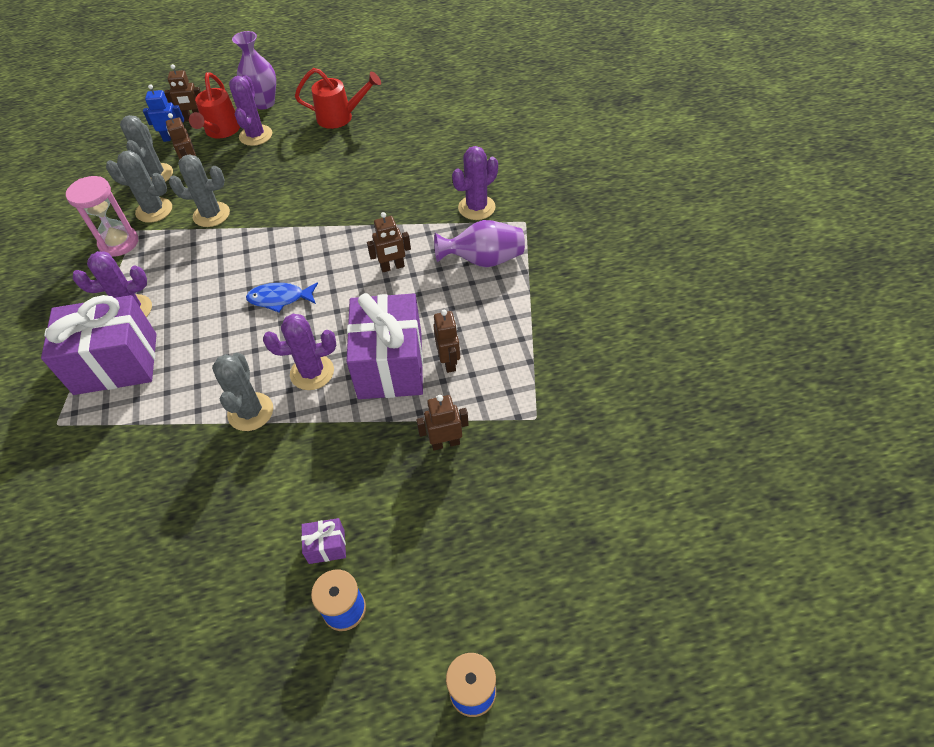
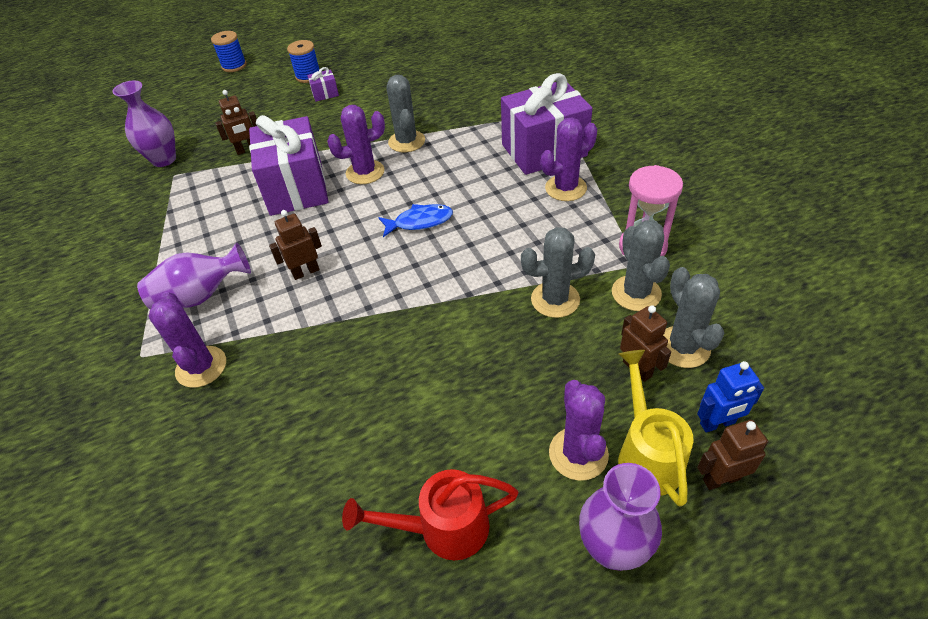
camera: 170 degrees right, 5 degrees down
(154, 210) = (636, 293): grey cactus -> grey cactus turned 75 degrees clockwise
(221, 131) = (647, 455): red watering can -> yellow watering can
(449, 362) = (243, 199): brown robot -> none
(476, 207) = (201, 367): purple cactus -> purple cactus turned 60 degrees counterclockwise
(554, 450) = (164, 159): none -> purple vase

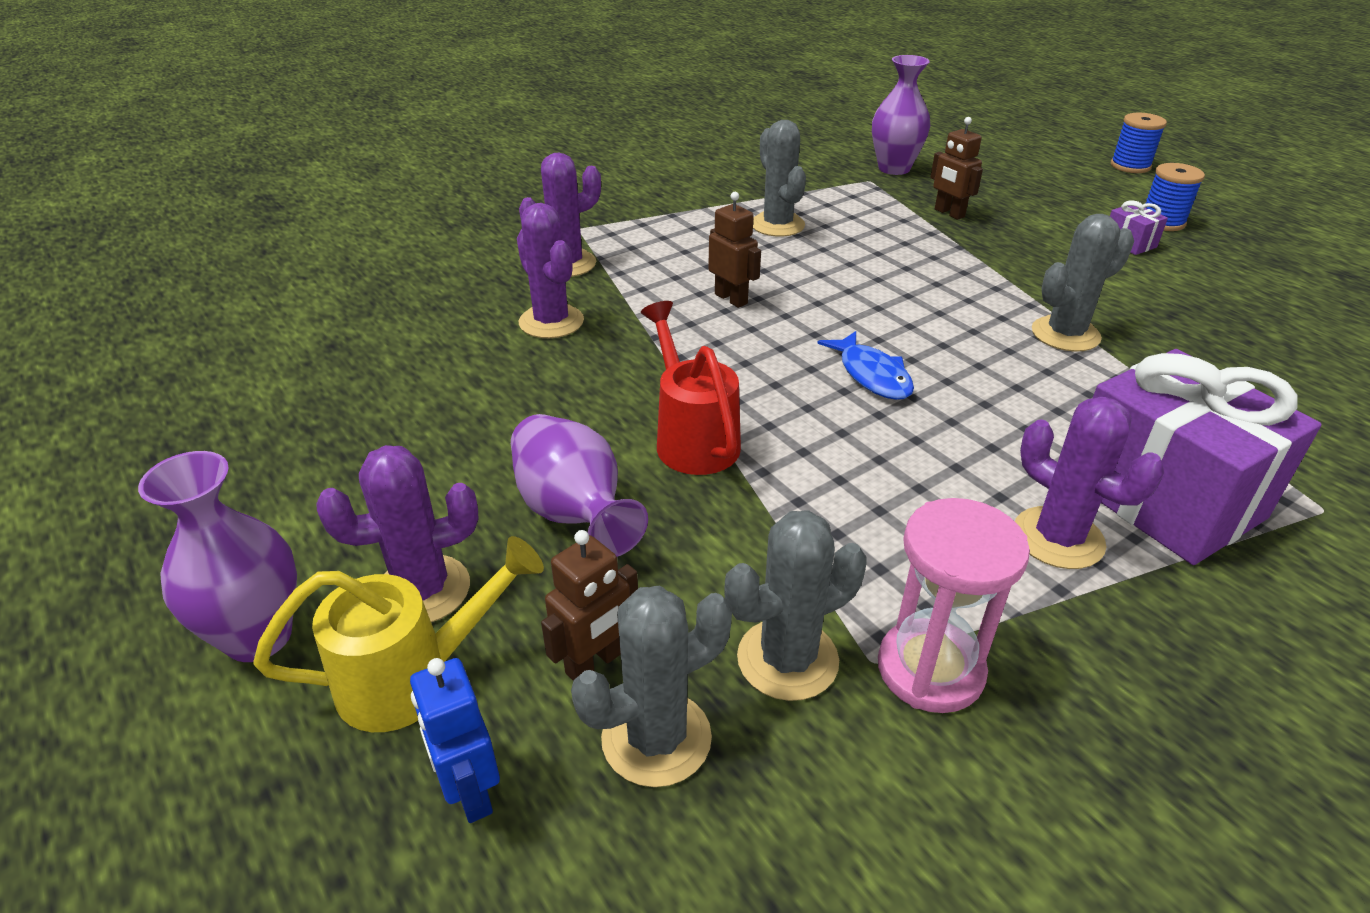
camera: 75 degrees right, 10 degrees down
(200, 296) = (671, 241): purple vase -> purple vase (573, 512)
(296, 188) = (891, 262): purple gift -> none
(365, 172) = (960, 309): purple cactus -> purple cactus (551, 322)
(444, 528) = (328, 469): red watering can -> red watering can (693, 439)
(555, 299) = (741, 543): grey cactus -> grey cactus (777, 225)
(721, 479) = (350, 790): brown robot -> none

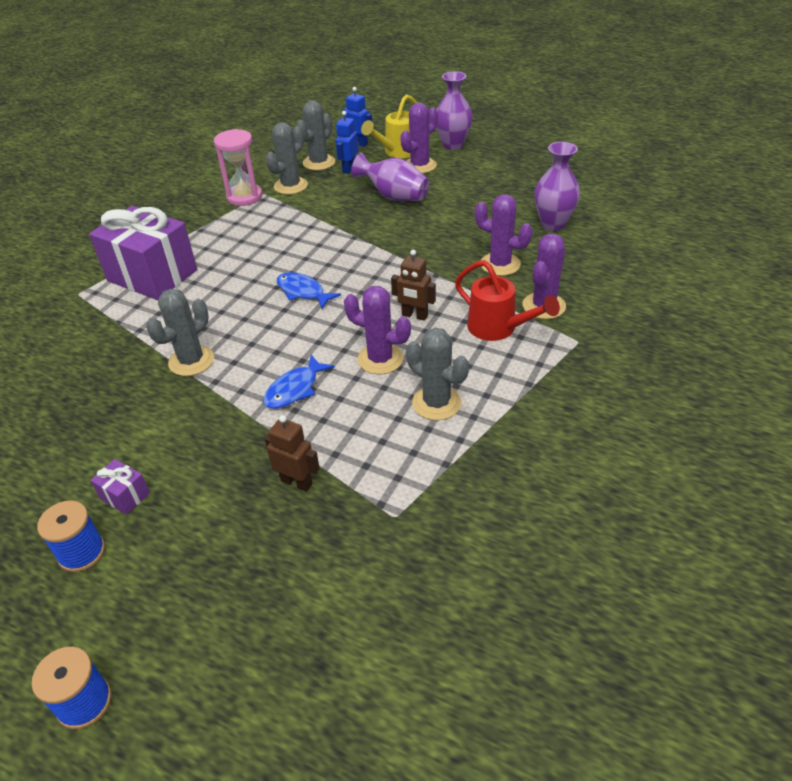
camera: 155 degrees right, 5 degrees up
(595, 663) = (349, 169): brown robot -> blue robot
(693, 439) = (371, 234): red watering can -> red watering can (497, 328)
(894, 168) = (379, 556): purple vase -> purple vase (553, 224)
(927, 272) = (295, 389): none -> blue fish
(1058, 538) = (201, 246): purple cactus -> purple cactus (380, 359)

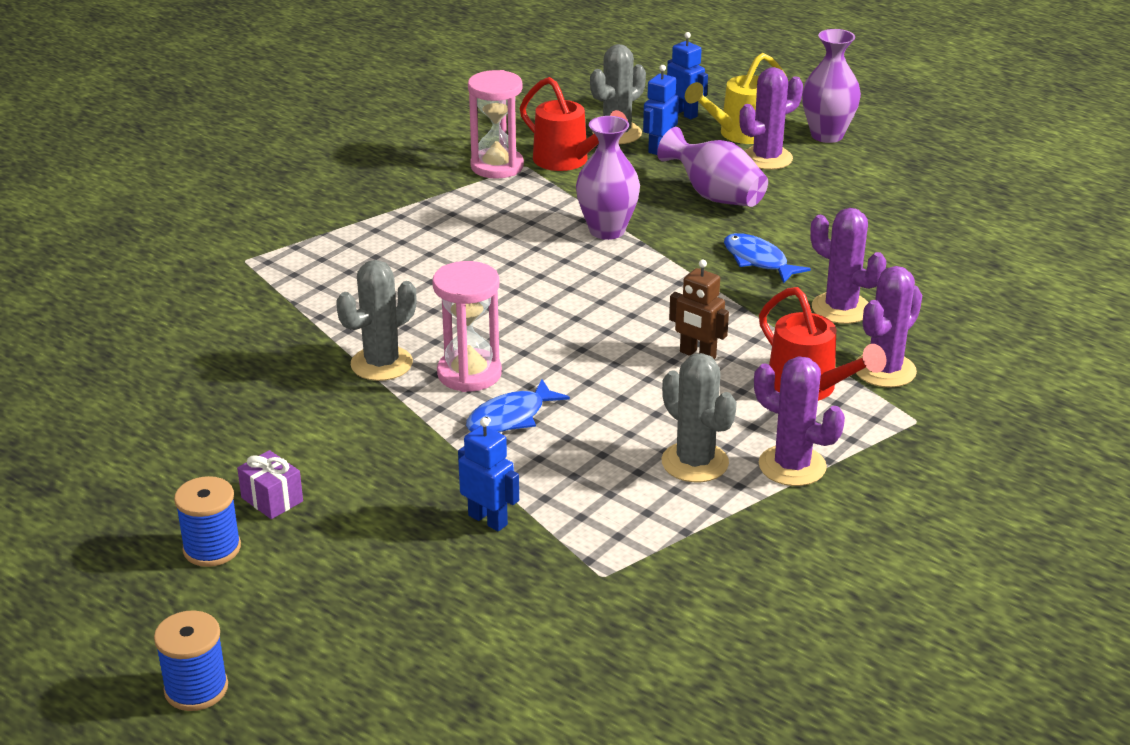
camera: 10 degrees right, 10 degrees down
(152, 275) = (348, 252): purple gift -> none
(257, 358) = (469, 374): none -> pink hourglass
(291, 186) = (567, 161): grey cactus -> red watering can
(296, 482) = (488, 520): brown robot -> blue robot
(303, 292) = (550, 302): blue fish -> blue fish (758, 260)
(380, 359) = (634, 400): purple cactus -> purple cactus (792, 466)
(553, 224) = (939, 266): purple vase -> purple vase (607, 230)

